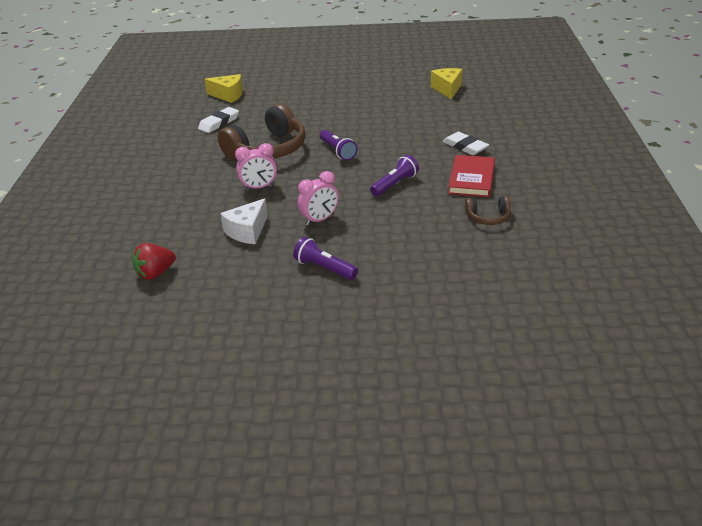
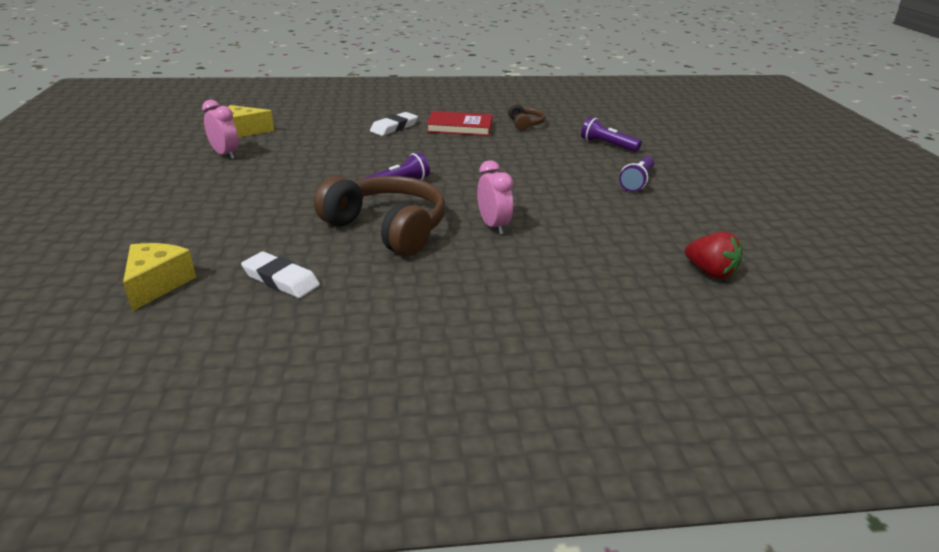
camera: 100 degrees left, 5 degrees down
(247, 231) = (594, 224): white cheese -> none
(319, 220) = (554, 187): pink clock -> pink clock (225, 154)
(394, 184) = (474, 156): purple flashlight -> purple flashlight (607, 145)

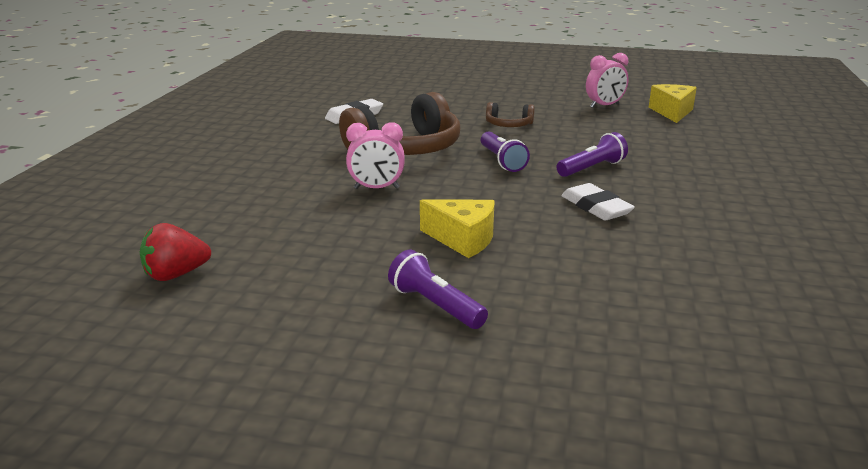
camera: 110 degrees right, 5 degrees down
(157, 284) = (378, 91): yellow cheese -> yellow cheese (463, 239)
(394, 127) = (692, 176): white eraser -> white eraser (596, 207)
(460, 127) = (699, 216): red book -> none
(525, 124) = (724, 270): brown headphones -> brown headphones (508, 125)
(607, 145) = (605, 326): purple flashlight -> purple flashlight (591, 168)

